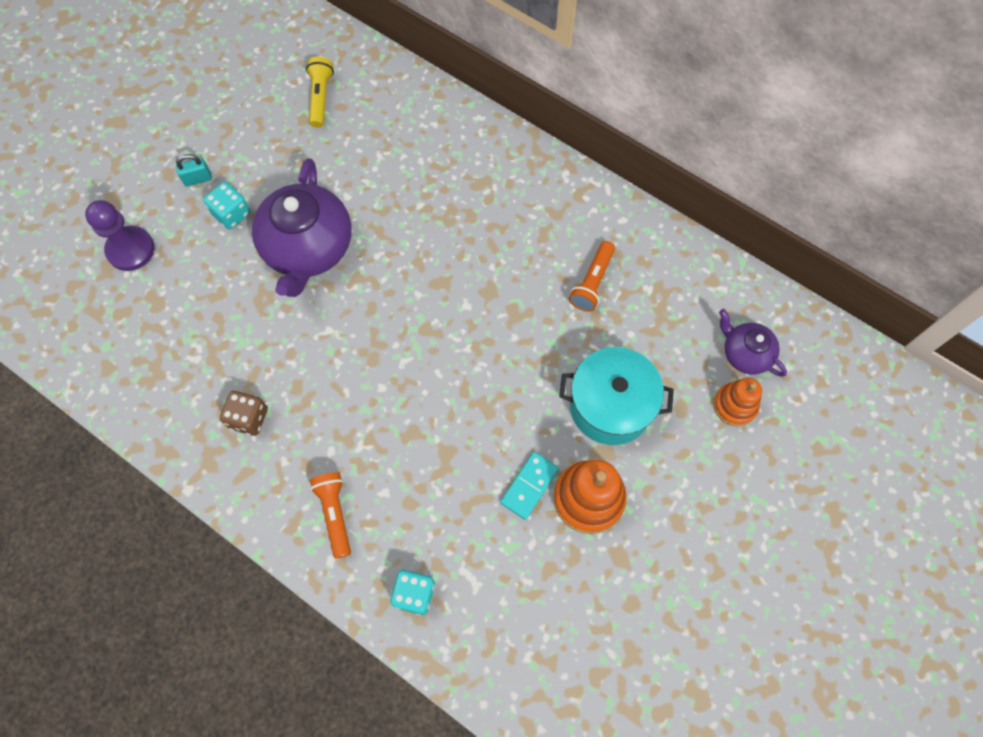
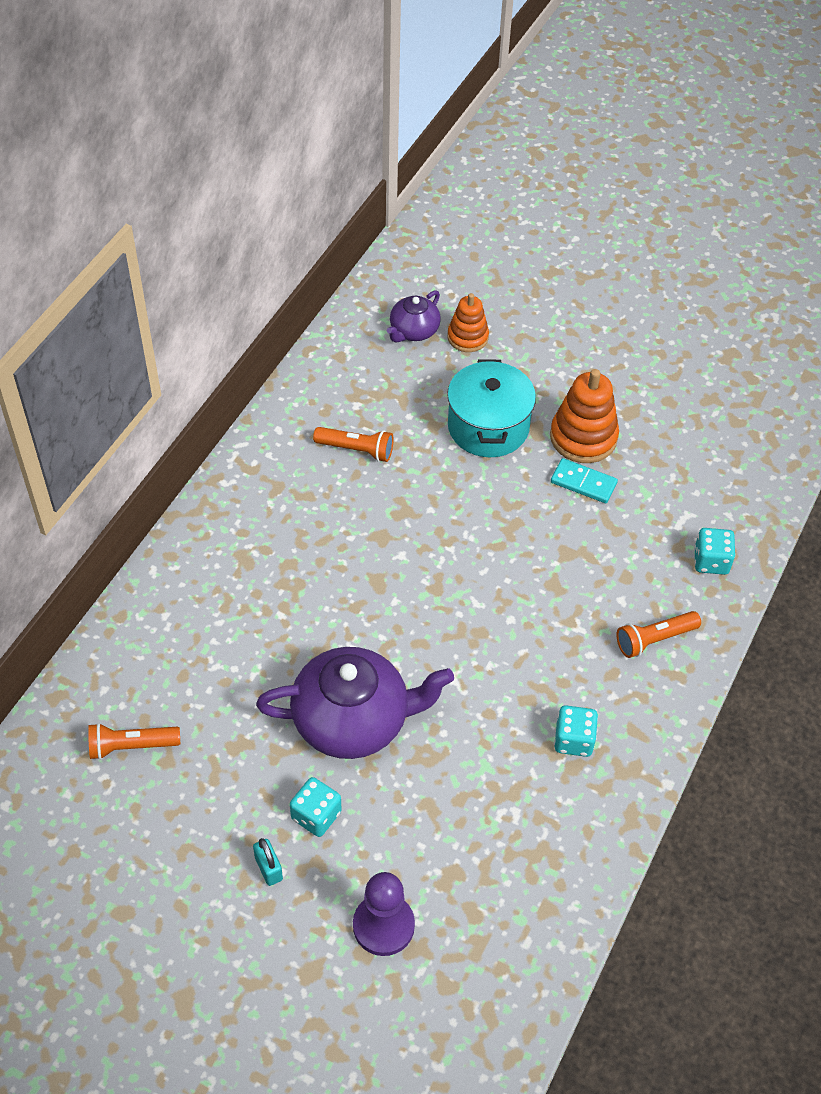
camera: 100 degrees left, 15 degrees down
(248, 418) = (573, 740): brown dice -> turquoise dice
(320, 98) = (131, 746): yellow flashlight -> orange flashlight

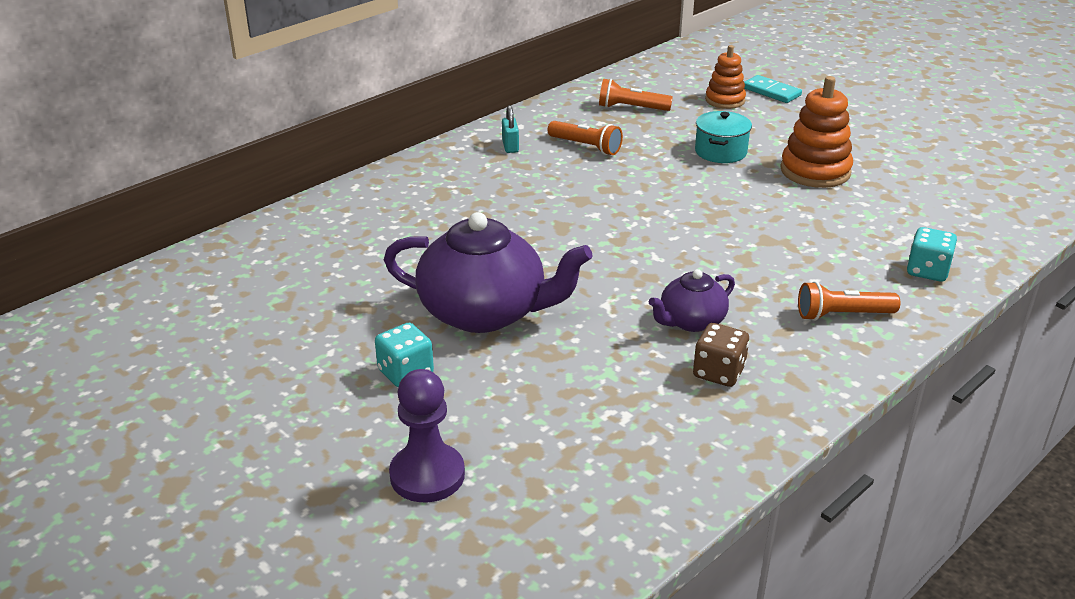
camera: 20 degrees right, 20 degrees down
(131, 746) = (257, 289): orange flashlight -> orange flashlight (631, 108)
(268, 868) = (331, 402): turquoise padlock -> turquoise padlock (510, 146)
(413, 331) = (675, 90): purple teapot -> purple teapot (691, 321)
(488, 427) = (720, 152): turquoise pot -> turquoise pot, size x0.64
(573, 740) = (718, 372): turquoise dice -> brown dice
(583, 483) = (803, 198): turquoise domino -> turquoise domino (771, 92)

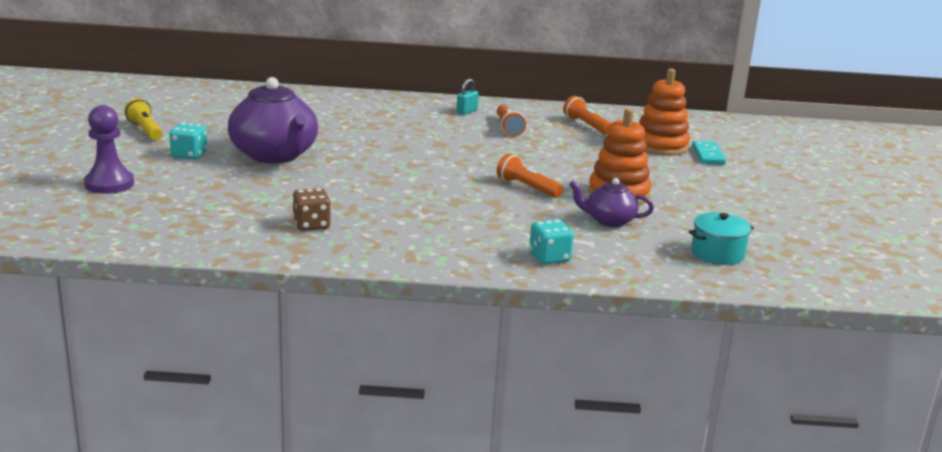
camera: 45 degrees right, 10 degrees down
(273, 374) = (145, 130): none -> yellow flashlight
(691, 321) = (355, 204): purple teapot -> purple teapot (609, 220)
(720, 152) = (583, 162): turquoise pot -> turquoise pot (717, 253)
(725, 100) = (661, 146): orange stacking toy -> orange stacking toy, size x1.56
(842, 315) = (439, 243): orange flashlight -> orange flashlight (527, 187)

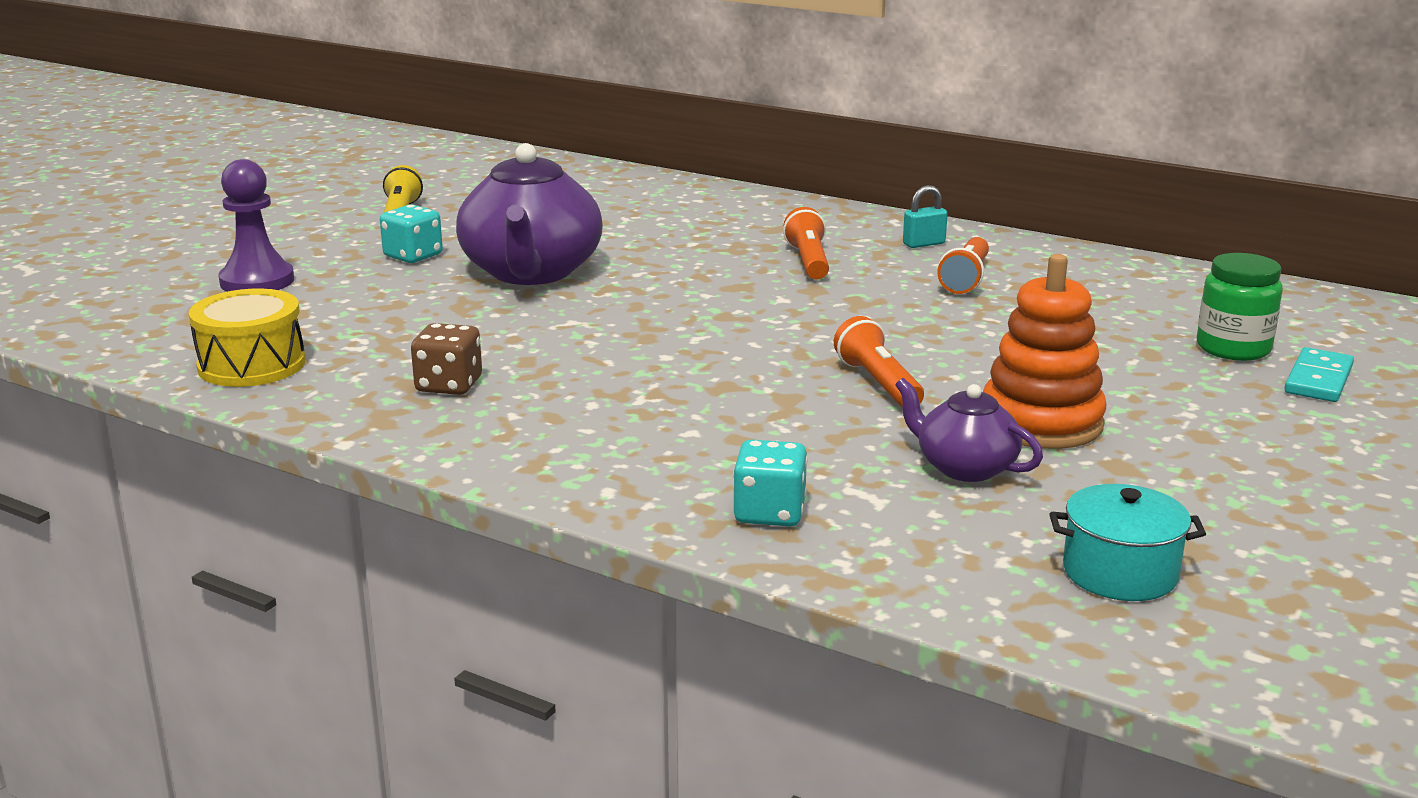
camera: 30 degrees right, 0 degrees up
(178, 233) = (252, 365): none -> yellow drum
(586, 125) = (1121, 293): orange flashlight -> orange flashlight (808, 261)
(661, 146) = (1233, 348): orange stacking toy -> green jar

